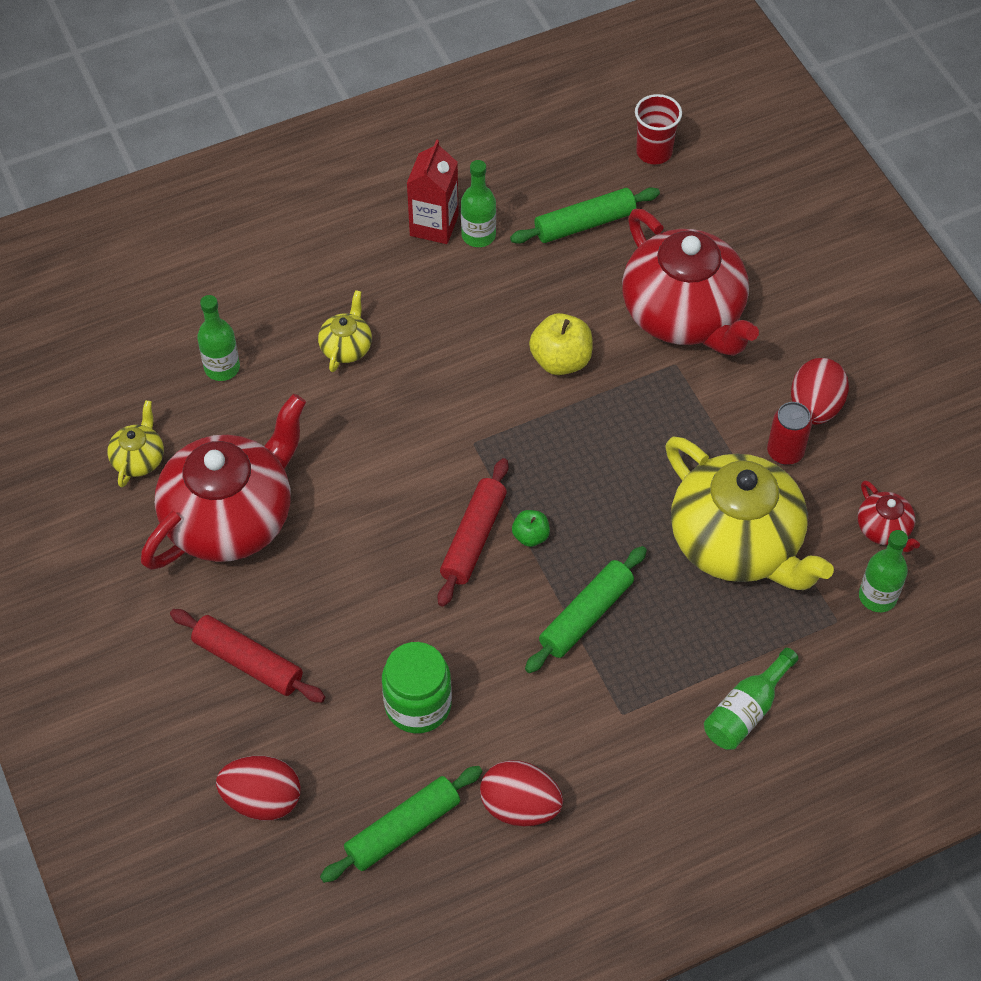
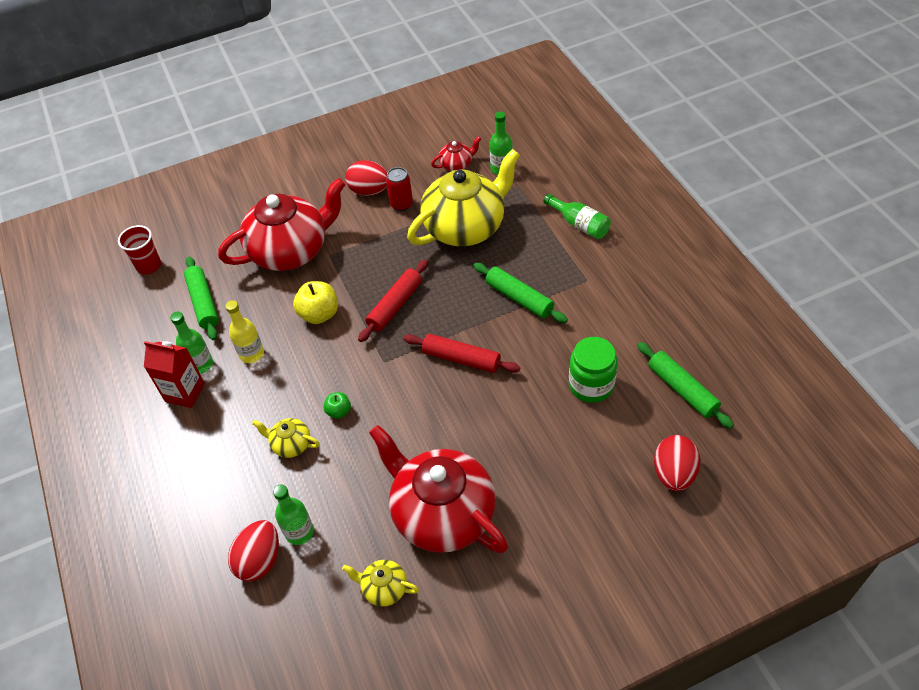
camera: 85 degrees left, 5 degrees down
(248, 662) = (566, 491): red rolling pin -> red rolling pin (395, 306)
(493, 289) = (251, 354): none -> yellow bottle
(520, 806) = (656, 329): red egg -> red egg (260, 560)
(530, 536) = (460, 328): green apple -> green apple (339, 411)

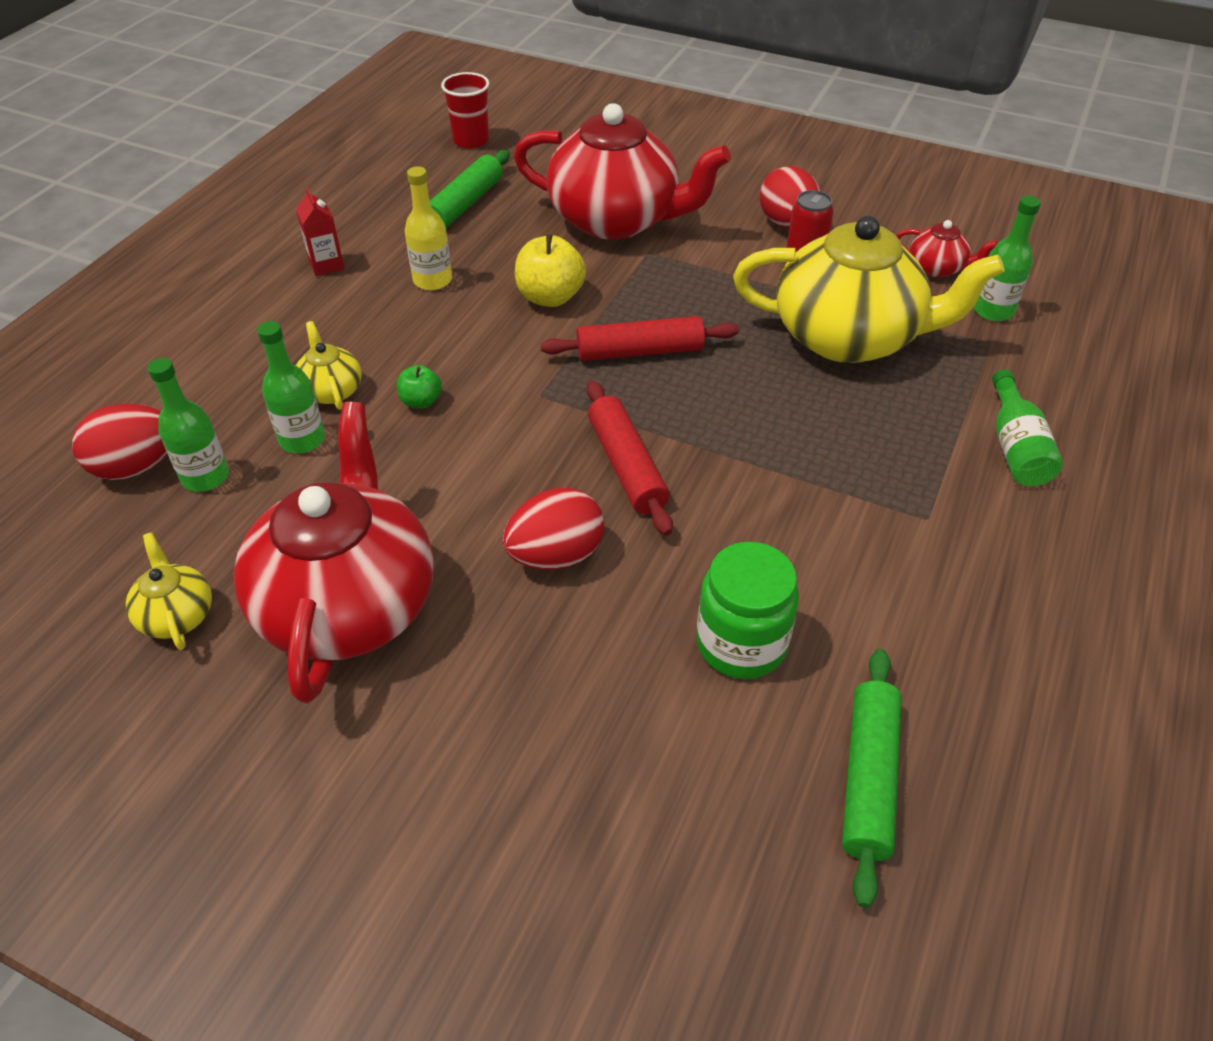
camera: 45 degrees right, 5 degrees down
(185, 392) = (326, 265): red carton -> red carton, size x0.66
(200, 364) = (377, 253): green bottle -> green bottle (302, 440)
(519, 298) = (799, 462): green rolling pin -> none
(673, 473) = (686, 873): red egg -> red egg (556, 555)

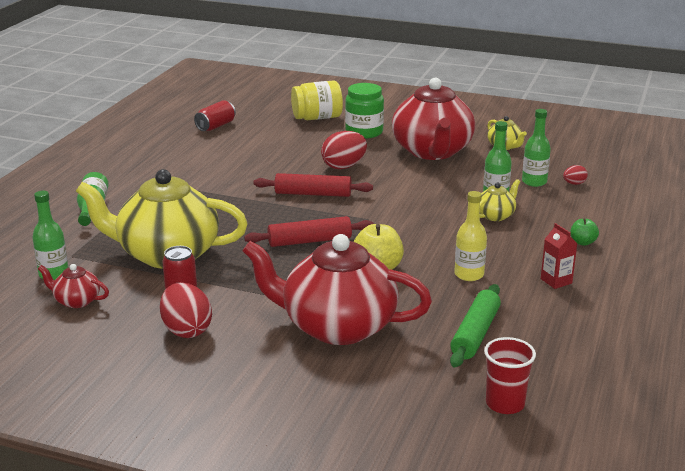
camera: 175 degrees right, 20 degrees down
(136, 466) = (574, 184): red egg -> red egg, size x0.51
(331, 390) = (495, 215): yellow teapot -> yellow teapot turned 105 degrees counterclockwise
(421, 401) = (438, 213): green apple -> green apple (582, 242)
(591, 812) = (317, 118): none -> yellow jar
(627, 466) = (313, 194): red rolling pin -> red rolling pin turned 60 degrees counterclockwise
(741, 644) = (259, 149): green jar -> green jar (364, 132)
(868, 779) = (216, 126): green rolling pin -> red can

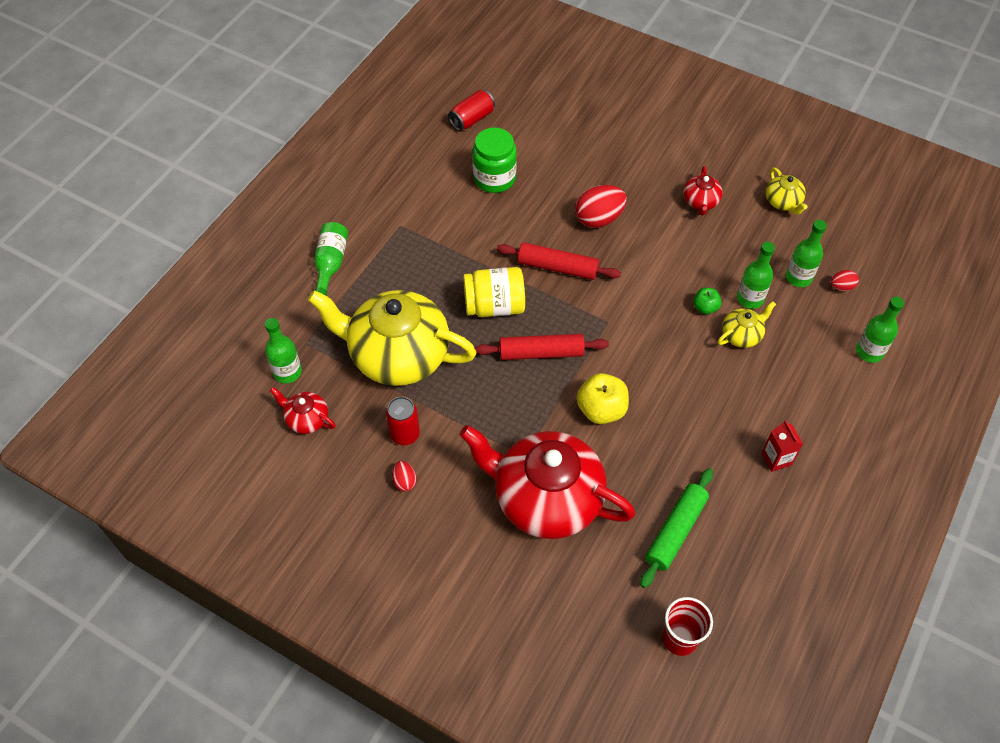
camera: 10 degrees right, 30 degrees up
(186, 330) = (404, 481): red egg -> red egg, size x0.51
(317, 118) = (585, 115): yellow jar -> yellow jar (494, 306)
(364, 132) = (632, 152): green jar -> green jar (494, 178)
(432, 151) = (700, 202): red teapot -> red teapot, size x0.43
(469, 275) = (690, 435): yellow bottle -> none
(582, 242) = (821, 397): green apple -> green apple (705, 307)
(614, 214) = (869, 352): none -> green bottle

